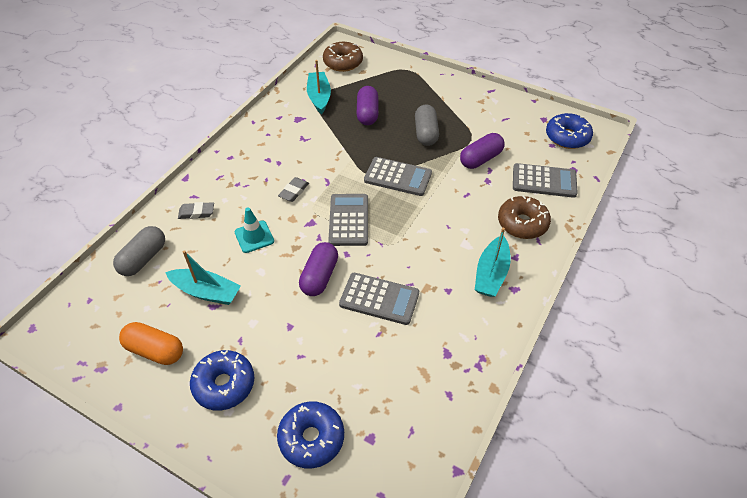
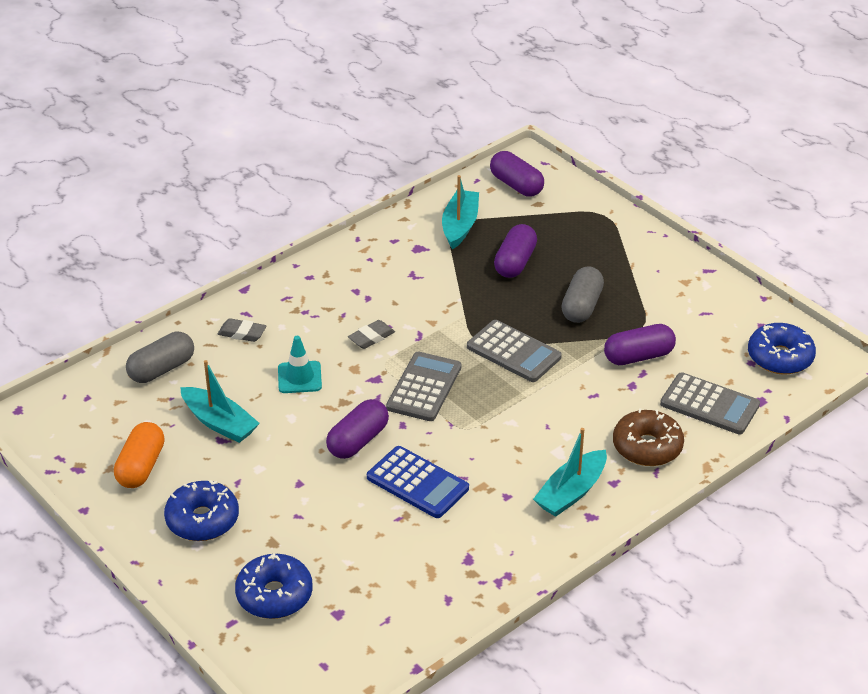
camera: 20 degrees right, 10 degrees down
(155, 350) = (141, 467): orange capsule -> orange capsule turned 60 degrees clockwise
(343, 62) = (516, 185): brown donut -> purple capsule
(379, 299) = (417, 483): grey calculator -> blue calculator

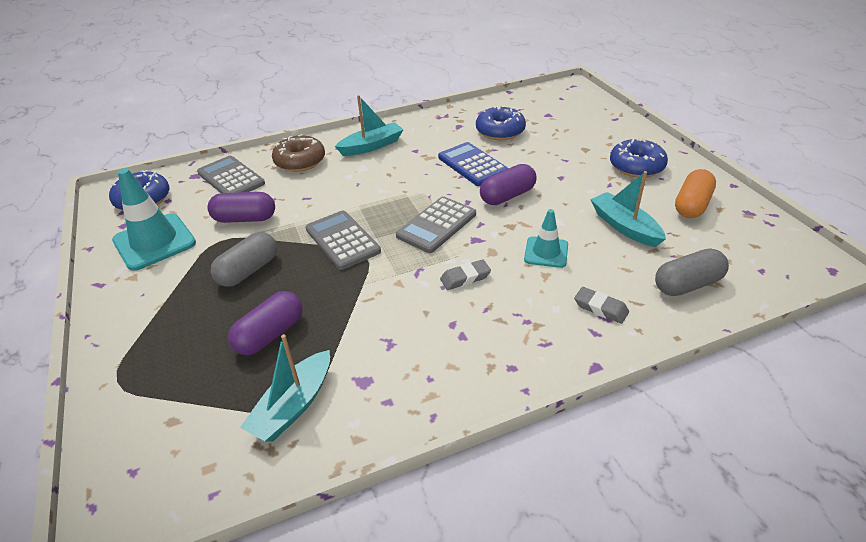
camera: 160 degrees left, 0 degrees up
(274, 595) = (586, 126): blue donut -> blue donut (500, 131)
(516, 185) = (169, 465): purple capsule -> none
(705, 315) = (154, 242): none -> turquoise traffic cone

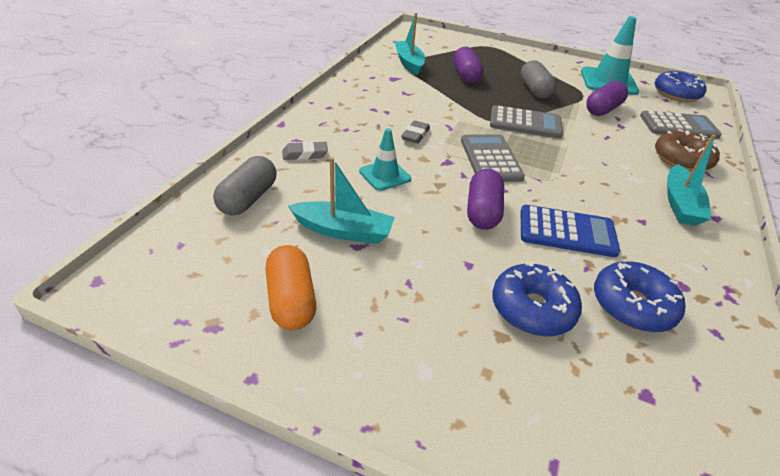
camera: 130 degrees right, 0 degrees up
(636, 166) = (407, 338): blue donut -> blue donut (532, 309)

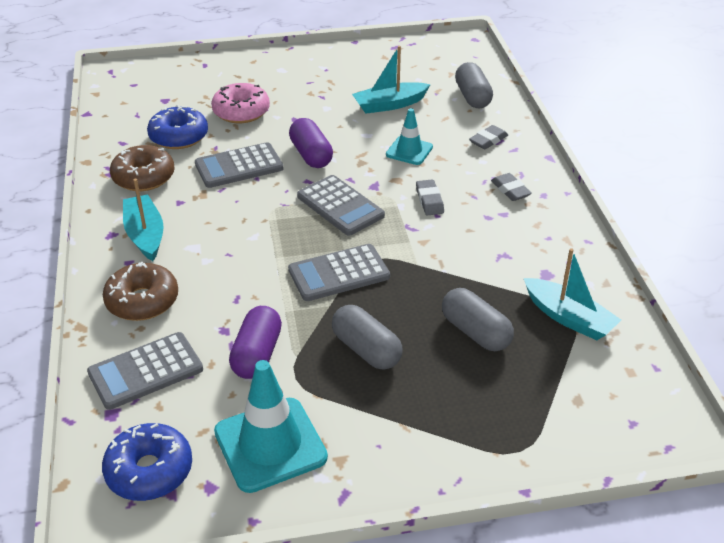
camera: 150 degrees right, 0 degrees up
(291, 300) = (374, 67): orange capsule -> none
(347, 118) = (510, 190): none -> grey eraser
(466, 75) = (475, 332): purple capsule -> grey capsule
(532, 309) = (241, 112): blue donut -> pink donut
(567, 232) = (239, 166): blue calculator -> grey calculator
(683, 265) = (144, 177): none -> brown donut

